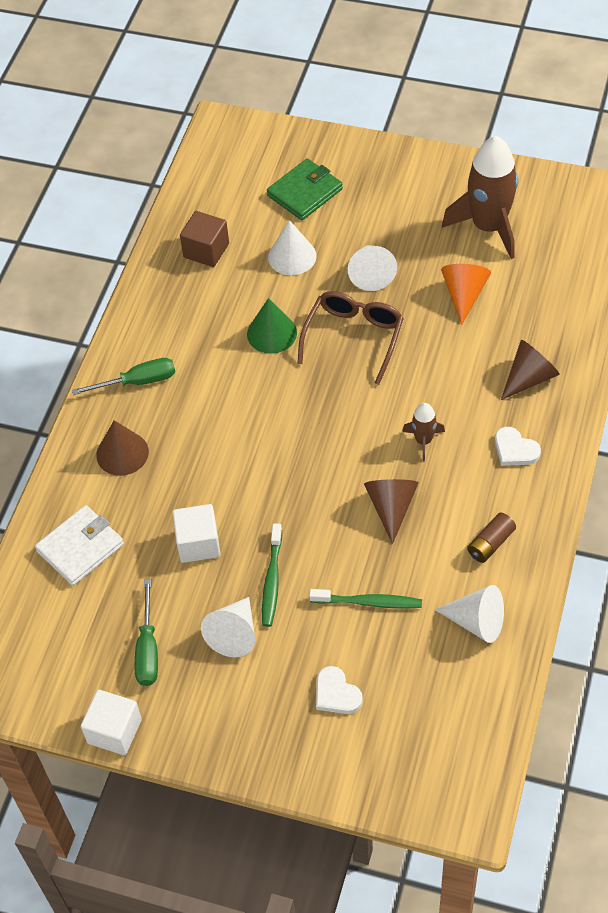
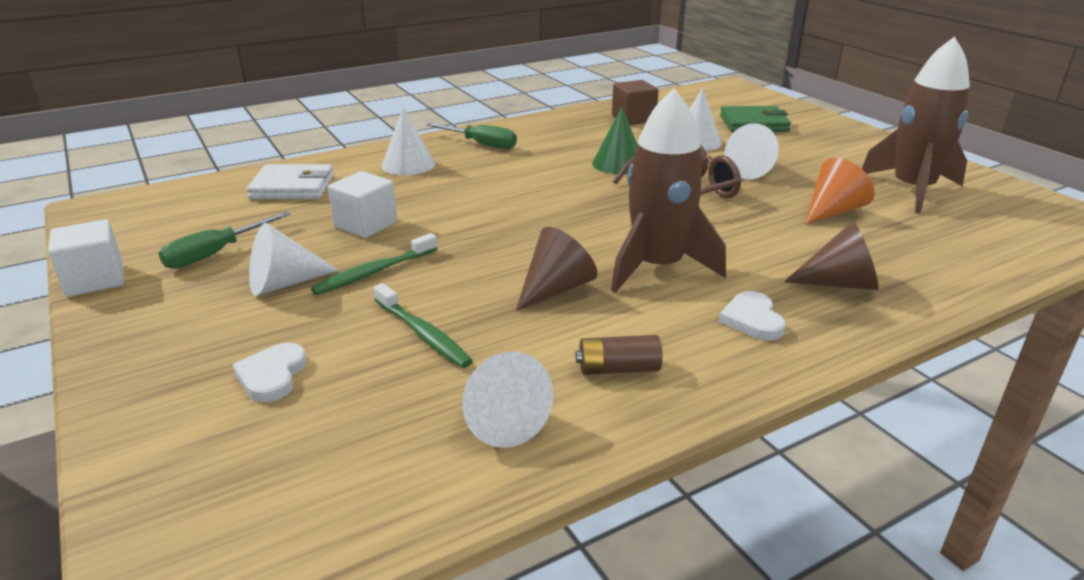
camera: 40 degrees right, 25 degrees down
(122, 453) = (408, 164): brown cone -> white cone
(423, 441) = (658, 267): brown rocket -> brown rocket, size x2.13

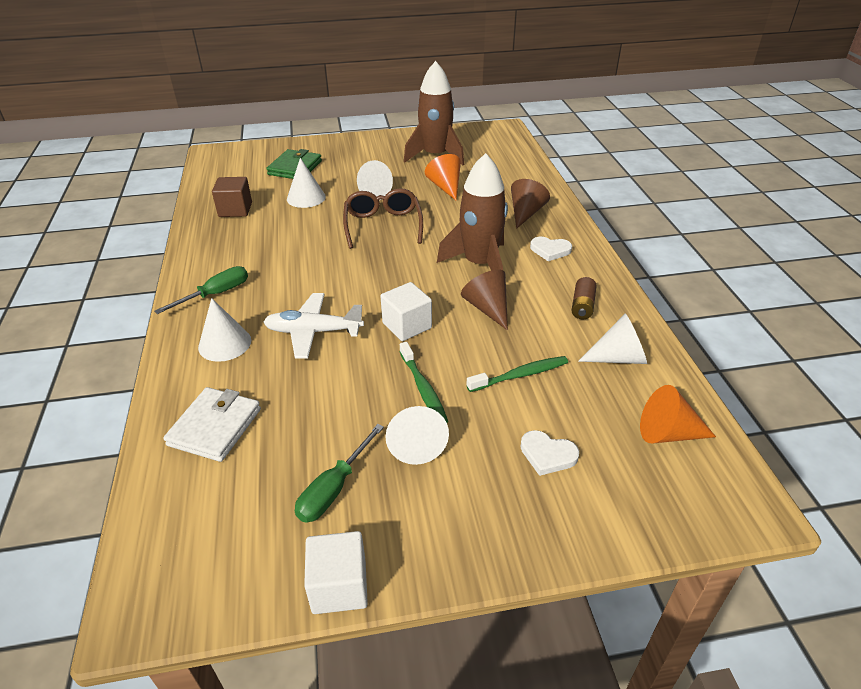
camera: 70 degrees left, 10 degrees up
(215, 254) = (334, 489): green screwdriver -> green screwdriver turned 60 degrees clockwise
(330, 489) = (668, 433): none -> orange cone
(366, 225) = (336, 384): white cube -> white cube (407, 325)
(446, 197) = (313, 332): none -> white plane
(618, 163) = (316, 238): green cone -> none

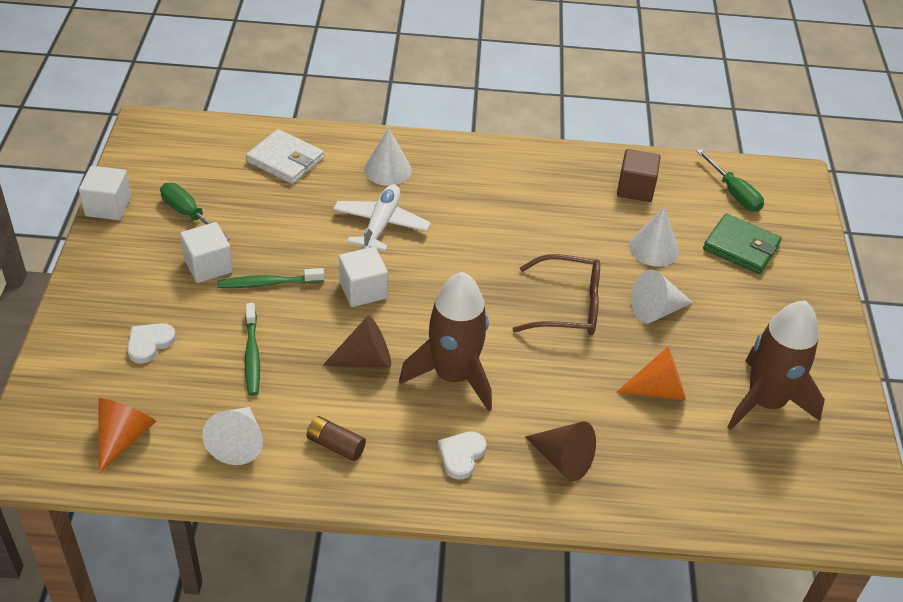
camera: 100 degrees right, 5 degrees up
(216, 294) = (467, 167): green screwdriver -> green screwdriver (734, 193)
(416, 442) = (208, 266): white cone -> white cube

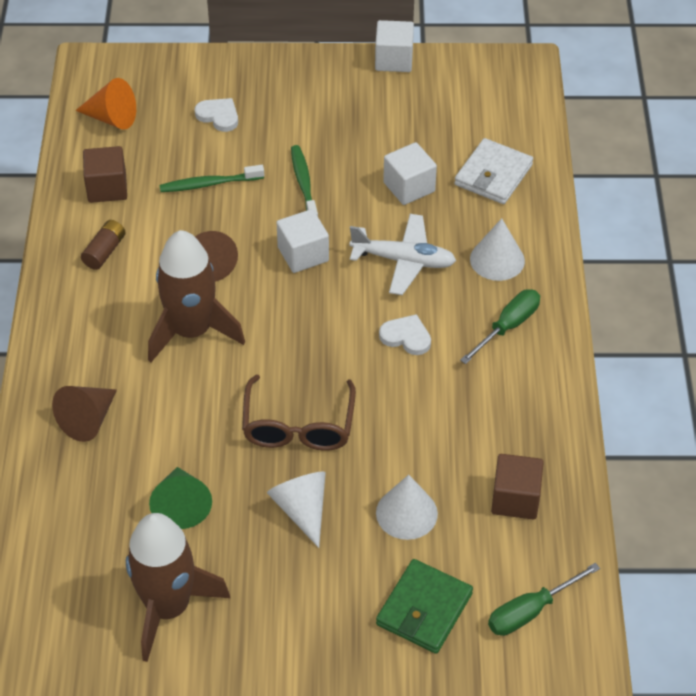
camera: 90 degrees right, 5 degrees up
(188, 214) = (393, 115): green screwdriver -> green screwdriver (508, 326)
(208, 266) = (322, 139): white cube -> white cube (409, 187)
(238, 443) = (107, 188): white cone -> brown cube
(461, 455) = (93, 341): white heart -> white heart (406, 337)
(658, 390) = (181, 505): orange cone -> green cone

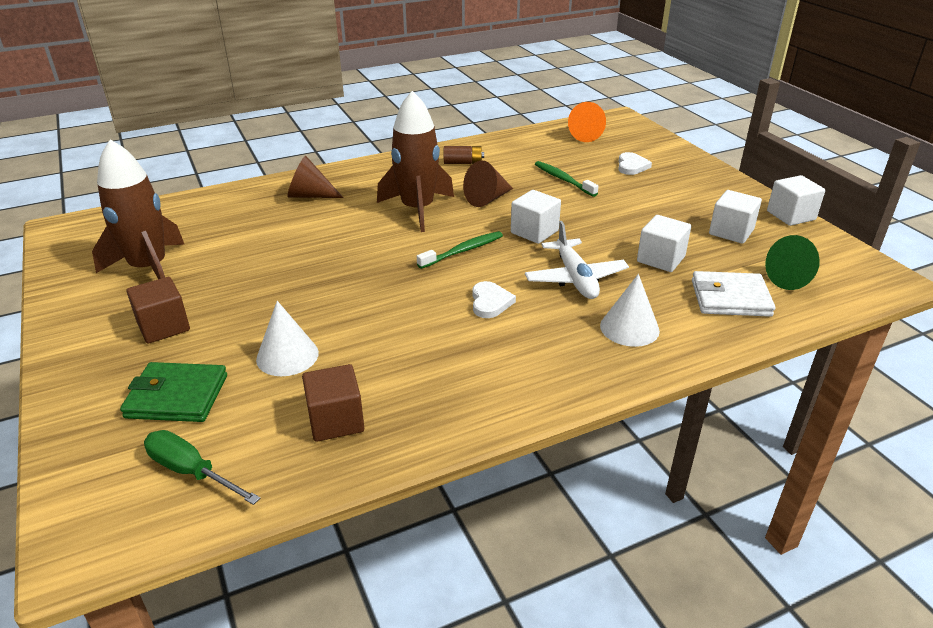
camera: 65 degrees right, 15 degrees down
(107, 188) = (520, 149): brown cube -> brown cube (163, 326)
(181, 505) = (249, 248): green cone -> green cone (793, 279)
(298, 426) = (354, 276): brown glasses -> none
(302, 510) = (267, 300): white cone -> none
(304, 183) = (607, 213): green toothbrush -> green toothbrush (463, 251)
(395, 115) = (731, 232): none -> white cube
(508, 326) = (552, 356): green screwdriver -> none

